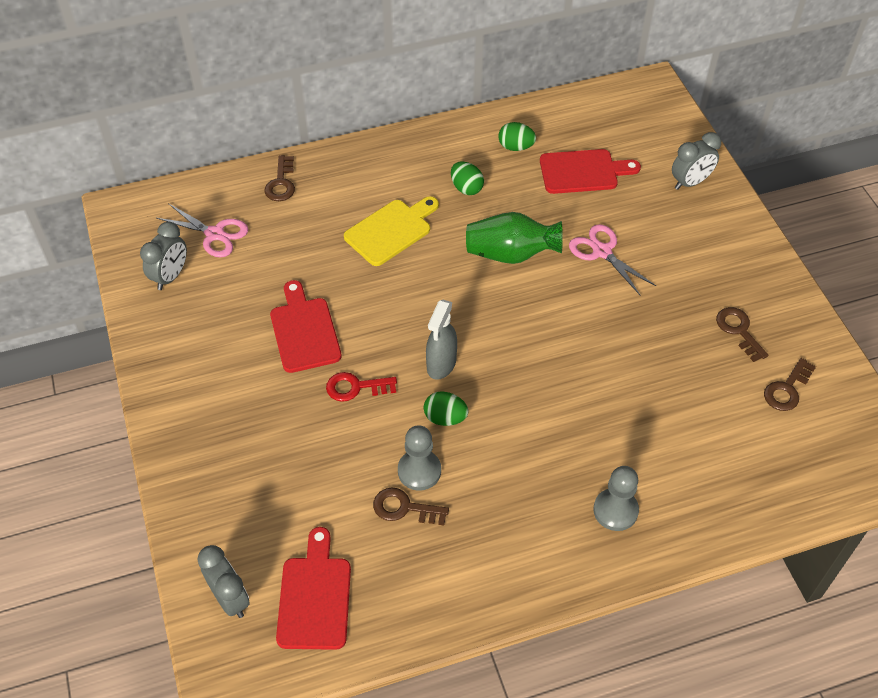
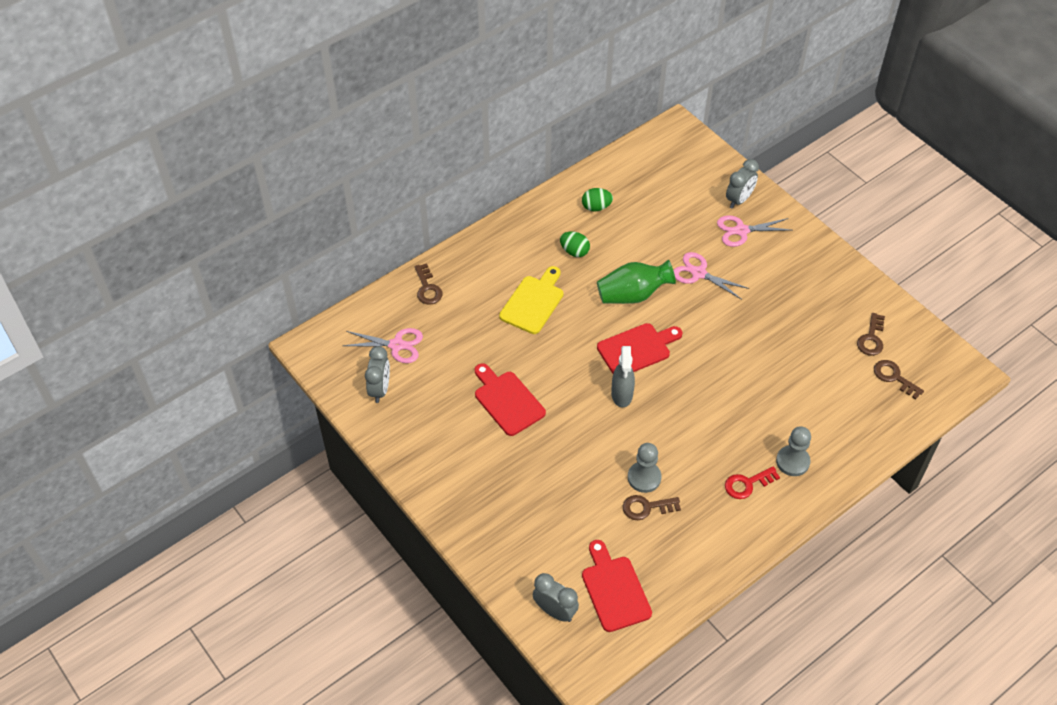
camera: 20 degrees left, 0 degrees up
(355, 387) = (567, 431): red key -> red key (747, 484)
(445, 418) = (644, 433): green egg -> none
(583, 172) = (656, 213): red cutting board -> red cutting board (637, 349)
(677, 217) = (741, 231): none -> pink scissors
(739, 331) = (821, 305): brown key -> brown key (894, 377)

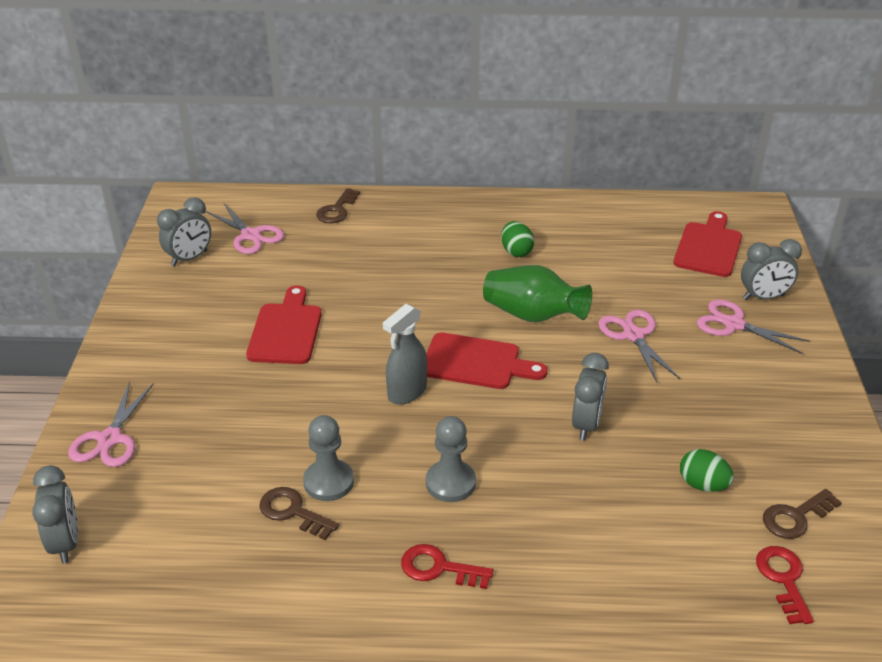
camera: 40 degrees right, 15 degrees down
(498, 540) = (110, 439): none -> pink scissors
(533, 302) = (420, 269): yellow cutting board -> none
(596, 207) = (585, 229): green egg -> green egg (702, 485)
(614, 590) = (150, 568): red cutting board -> red cutting board (708, 247)
(731, 351) = (586, 424): none -> grey clock
(792, 461) = (527, 583): grey pawn -> grey pawn (450, 483)
(894, 377) = (783, 579): brown key -> red key

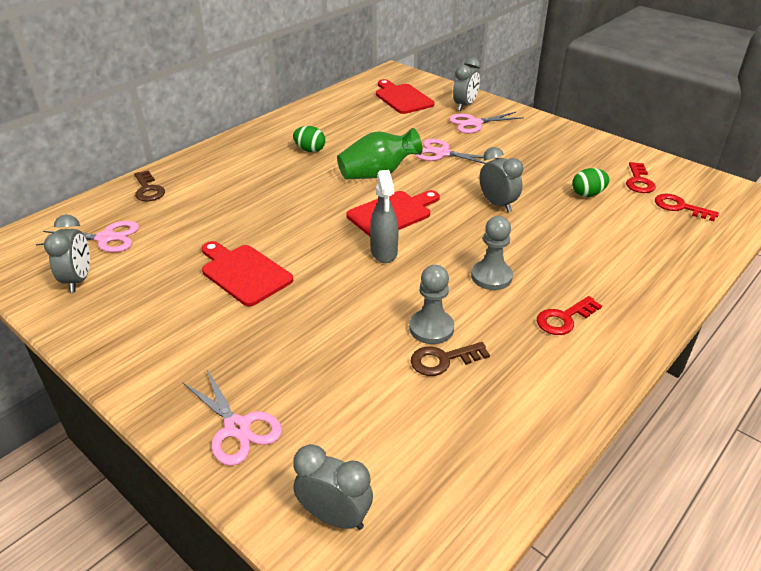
camera: 50 degrees left, 0 degrees up
(795, 517) = (639, 181): brown key -> red key

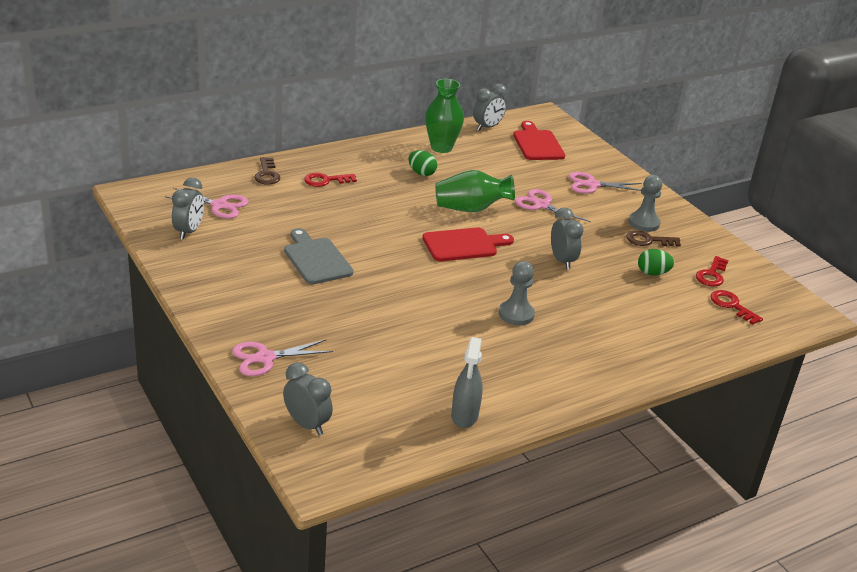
camera: 15 degrees right, 5 degrees down
(237, 428) = (265, 358): pink scissors -> pink scissors turned 90 degrees clockwise
(244, 273) = (316, 259): red cutting board -> grey cutting board
(316, 121) = (441, 147): none -> green vase
(384, 253) = (437, 273): grey spray bottle -> grey spray bottle (464, 416)
(431, 328) = (442, 336): grey pawn -> grey pawn (644, 223)
(443, 360) = (438, 359): brown key -> brown key (648, 240)
(465, 106) = (594, 166): grey clock -> grey clock (487, 127)
(564, 319) = (554, 359): red key -> red key (326, 180)

